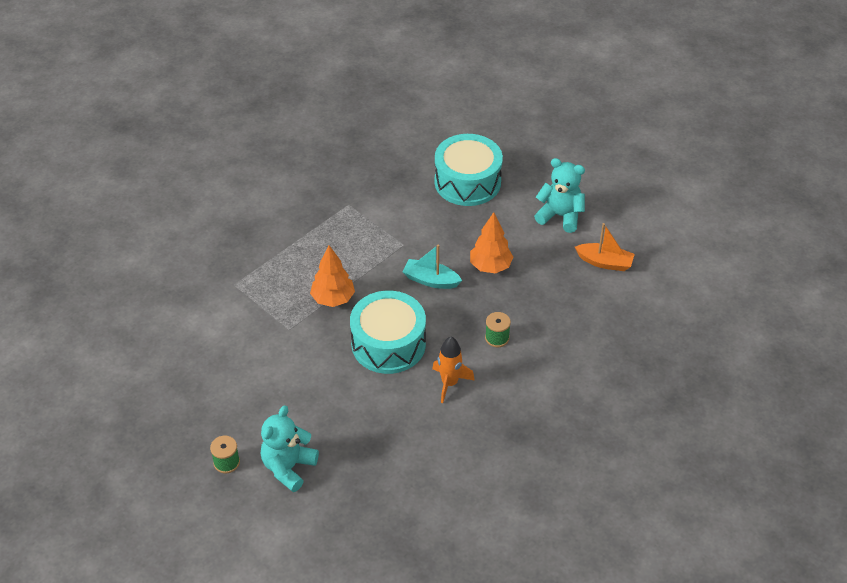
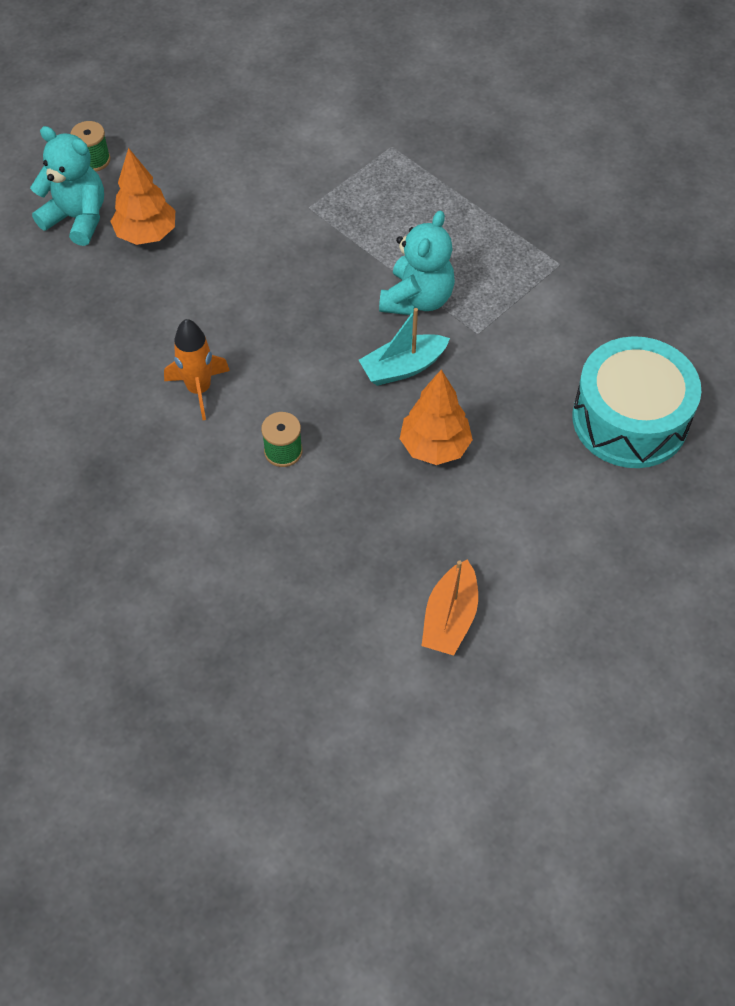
camera: 90 degrees right, 10 degrees up
(333, 299) = (364, 252): orange tree -> orange tree (147, 234)
(388, 344) = (277, 317): turquoise drum -> none
(431, 280) = (403, 367): turquoise boat -> turquoise boat turned 135 degrees counterclockwise
(560, 216) = (560, 555): turquoise teddy bear -> turquoise teddy bear (417, 299)

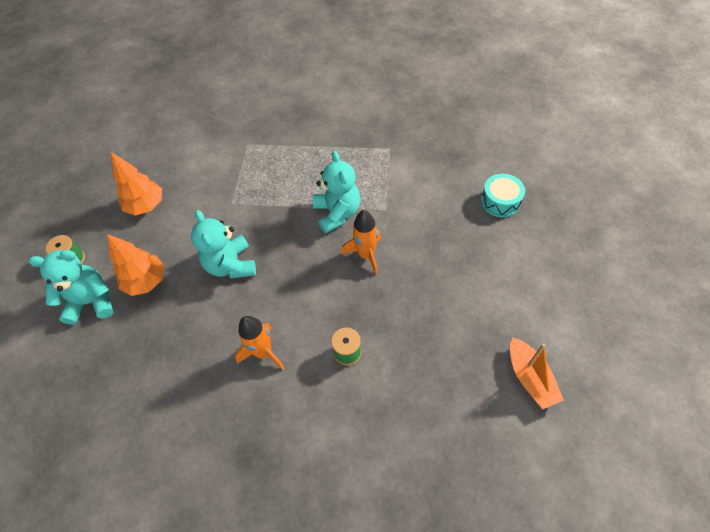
camera: 35 degrees left, 0 degrees up
(247, 276) = (231, 265): none -> turquoise teddy bear
(403, 367) = (366, 255): turquoise boat -> orange rocket
(435, 447) = (425, 286): orange tree -> orange tree (146, 206)
(630, 419) = (500, 201): turquoise drum -> turquoise drum, size x0.53

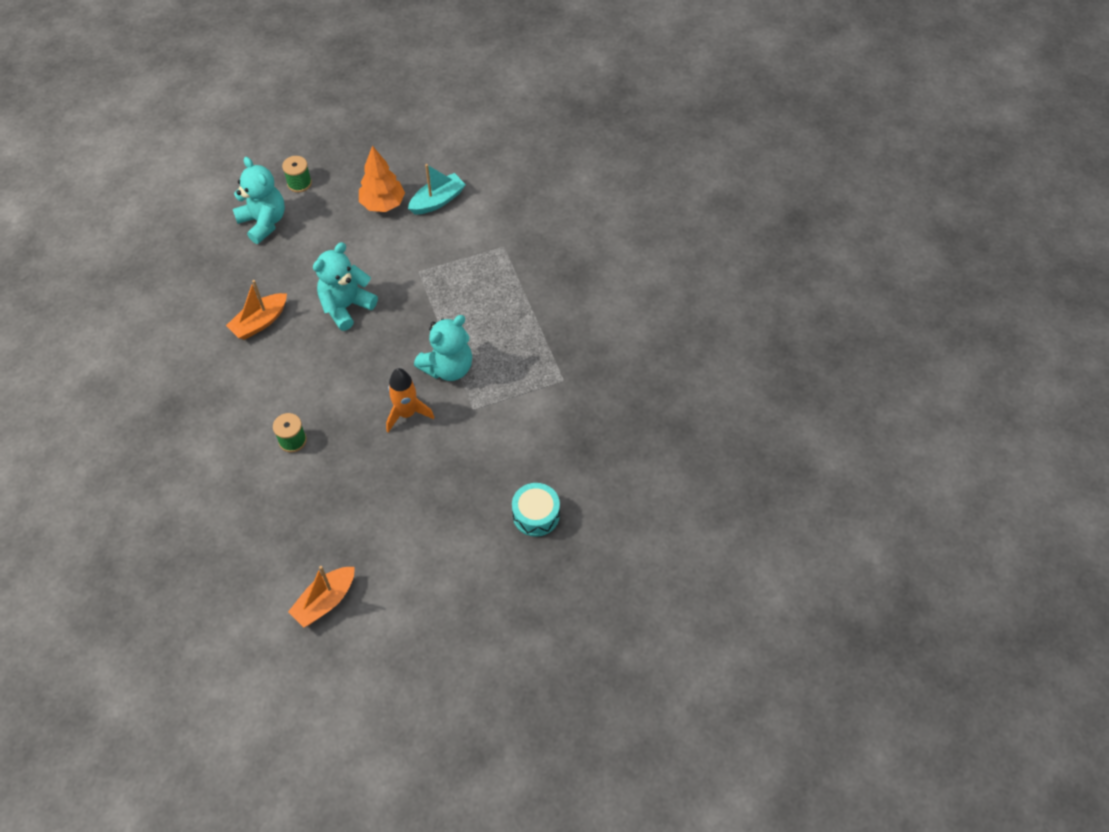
camera: 60 degrees right, 0 degrees up
(146, 281) = (300, 250): orange tree -> none
(173, 169) = (437, 201): none -> turquoise boat
(201, 340) = (260, 322): none -> orange boat
(263, 352) = (266, 375): orange rocket -> none

